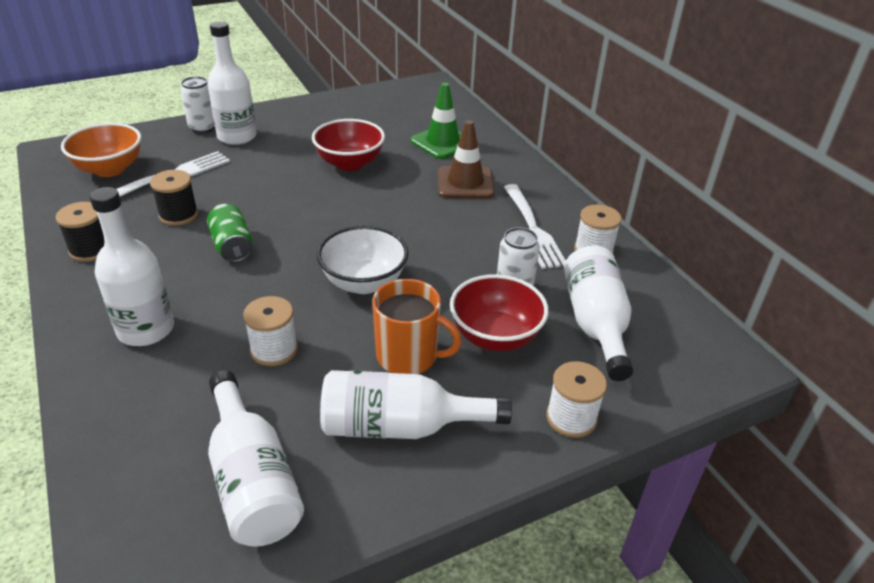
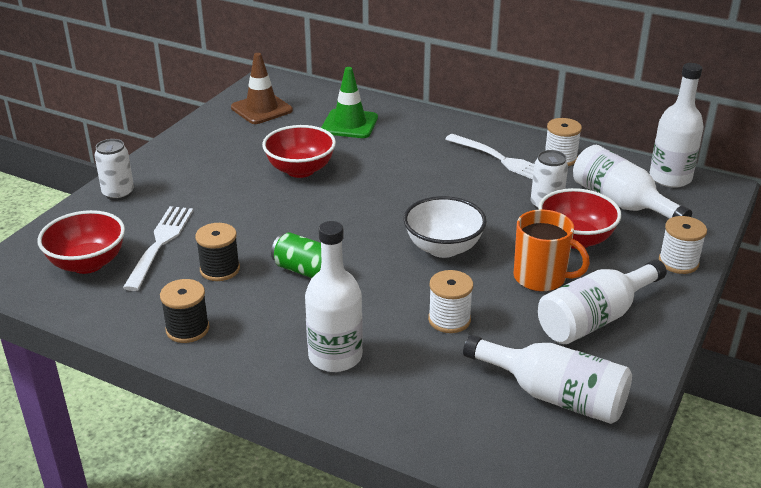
camera: 35 degrees left, 5 degrees down
(110, 169) = (87, 263): orange bowl -> red bowl
(237, 136) = (164, 188): white bottle -> white bottle (670, 178)
(408, 356) = (541, 278): orange mug -> orange mug turned 45 degrees clockwise
(465, 183) = (411, 148): brown traffic cone -> brown traffic cone (261, 109)

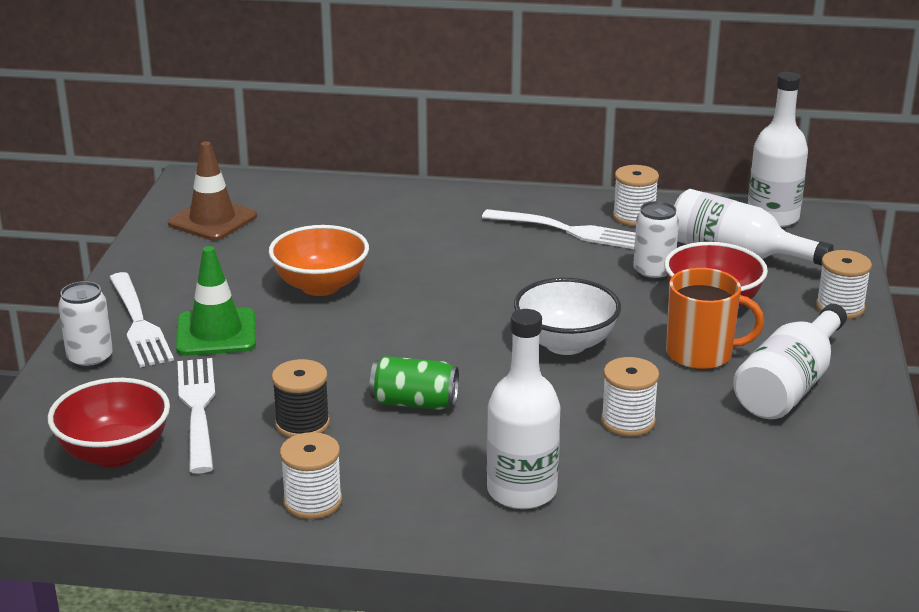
camera: 20 degrees left, 5 degrees down
(165, 173) = (138, 323): none -> white fork
(187, 329) = (313, 501): black spool -> white spool
(300, 170) = (321, 286): red bowl -> orange bowl
(349, 124) = (345, 220): green traffic cone -> green traffic cone (216, 333)
(555, 396) = (800, 475): white bottle -> none

